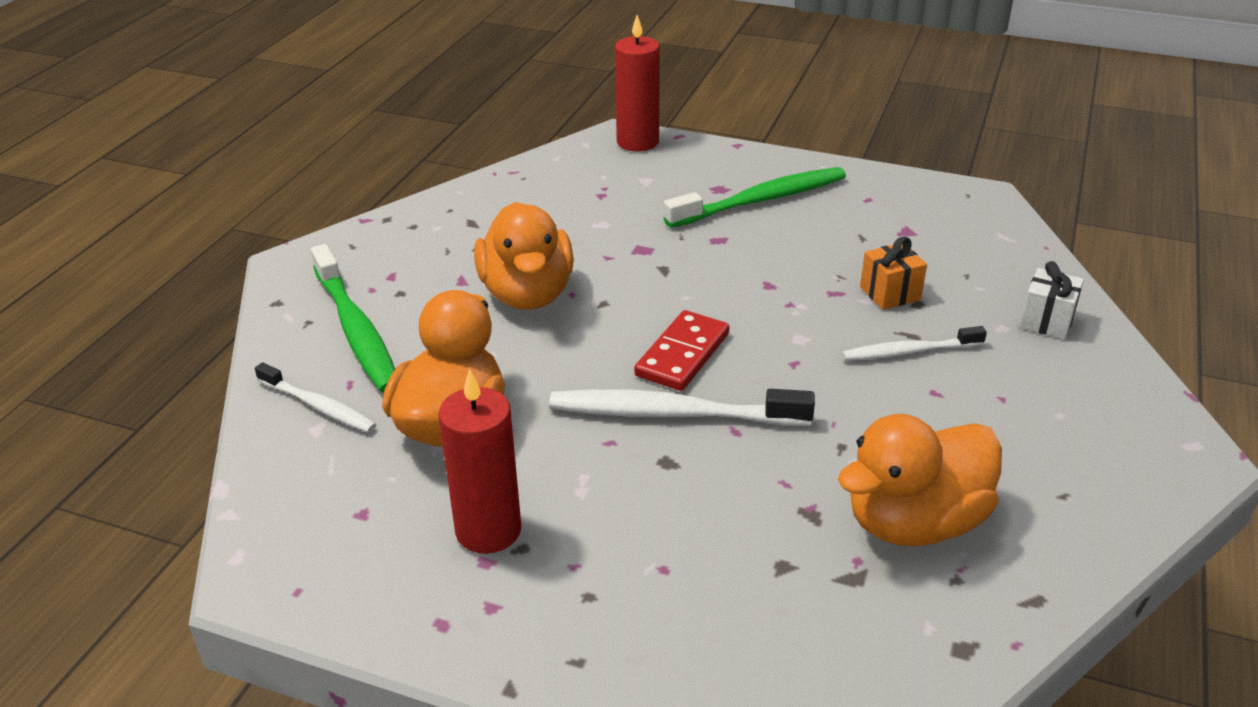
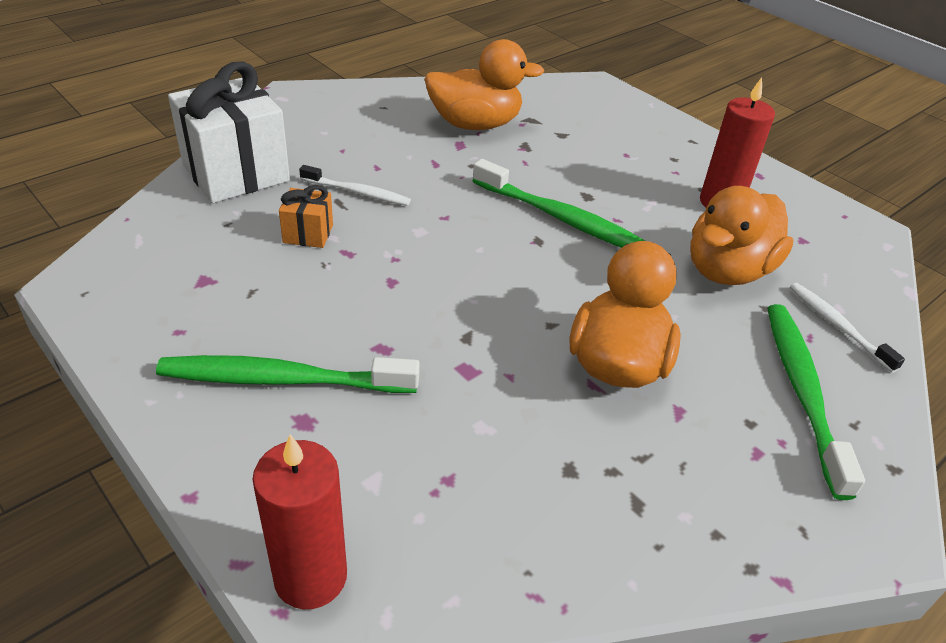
camera: 155 degrees left, 5 degrees up
(673, 414) = (561, 218): white toothbrush -> green toothbrush
(682, 354) = (520, 253): red domino -> none
(1046, 321) = (236, 173): white gift -> white gift, size x2.15

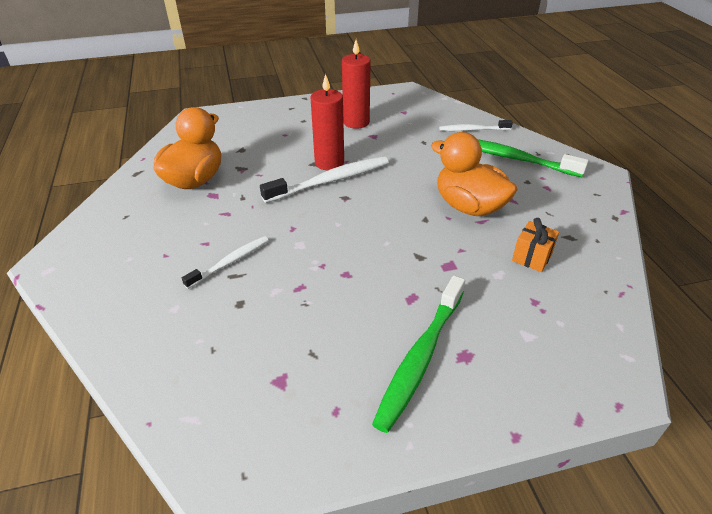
camera: 60 degrees left, 0 degrees up
(236, 173) = (142, 327): white gift -> none
(308, 234) = (262, 303): orange gift -> orange gift (532, 257)
(310, 577) = (595, 384): red candle -> red candle (329, 162)
(561, 218) = (330, 181): green toothbrush -> white toothbrush
(727, 270) = (414, 143): orange duck -> none

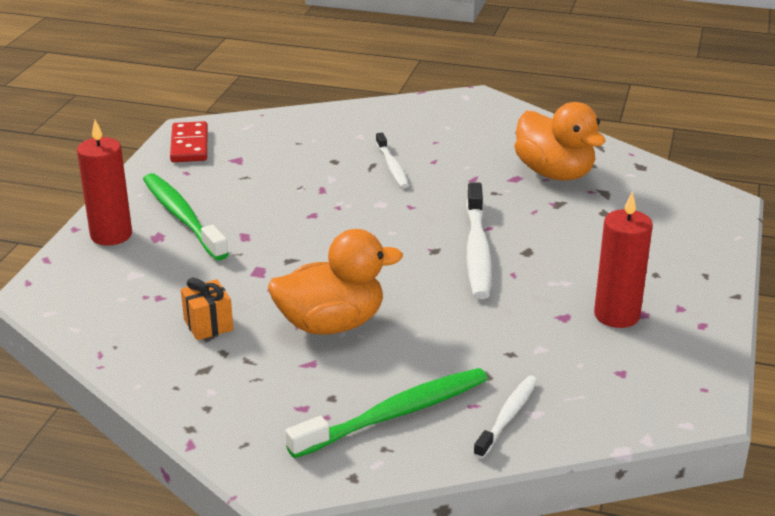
camera: 120 degrees right, 10 degrees down
(271, 449) = (189, 145): none -> red domino
(329, 162) = (519, 261): red candle -> red candle (111, 235)

